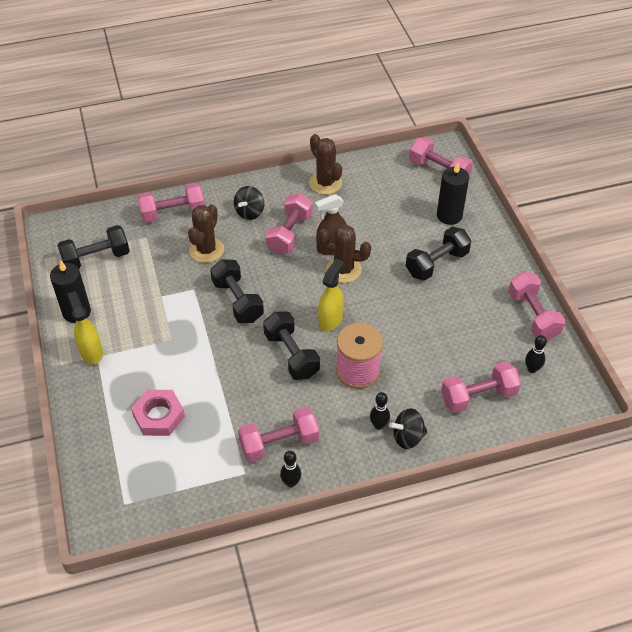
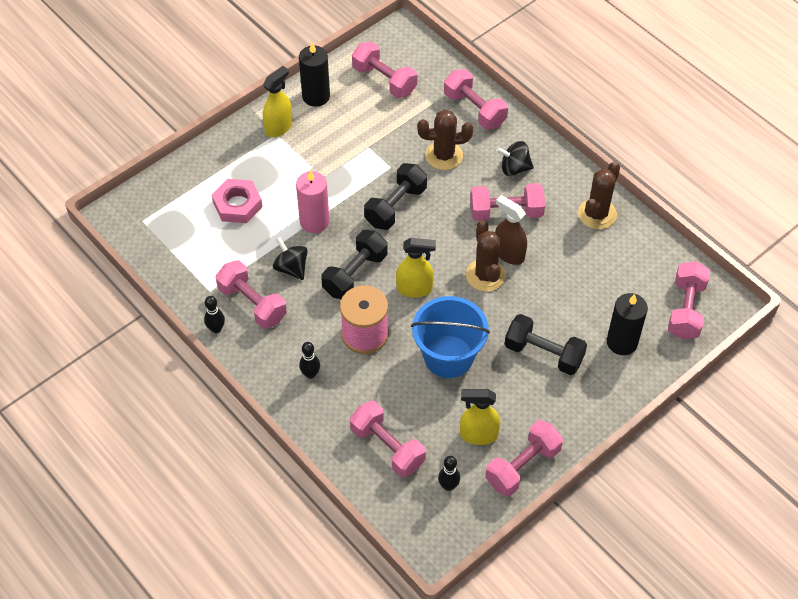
camera: 65 degrees right, 5 degrees up
(96, 258) = (384, 80): black dumbbell -> pink dumbbell
(216, 364) = (314, 221): none -> pink candle
(407, 437) = (308, 402): black spinning top -> black spinning top (291, 268)
(409, 323) = (448, 356): none -> blue bucket
(492, 332) = (478, 435): none -> yellow spray bottle

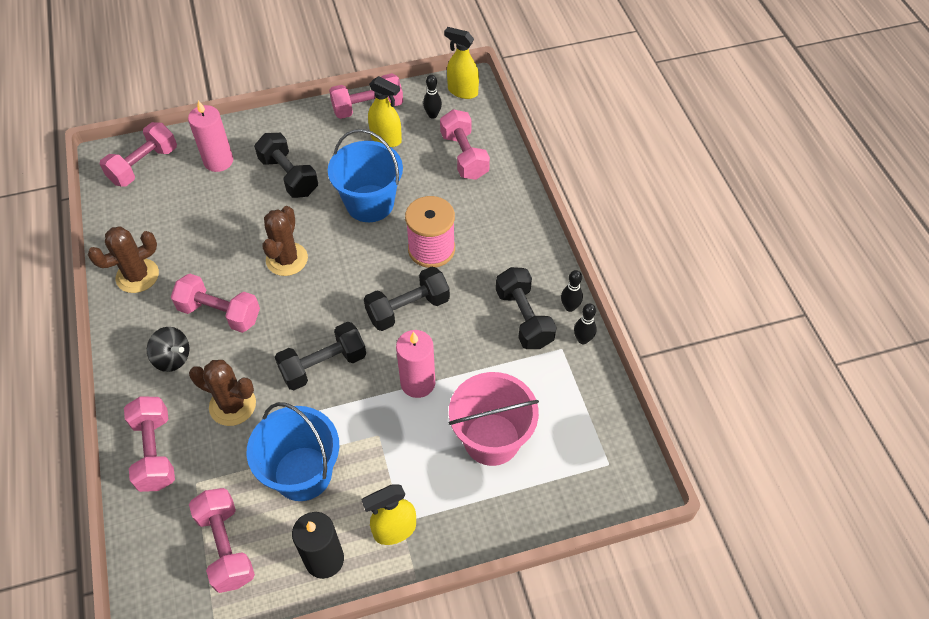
camera: 155 degrees left, 0 degrees up
(237, 204) = (491, 439): pink nut -> pink bucket
(252, 304) = (524, 318): pink dumbbell -> black dumbbell
(291, 268) = (468, 340): black spinning top -> none
(310, 374) = (499, 233): black bowling pin -> black bowling pin (583, 339)
(362, 135) = (303, 473): none -> blue bucket
(414, 289) = (360, 272): yellow spray bottle -> yellow spray bottle (462, 91)
(508, 254) = (250, 271): brown spray bottle -> none
(622, 342) = (218, 161): black candle -> pink candle

